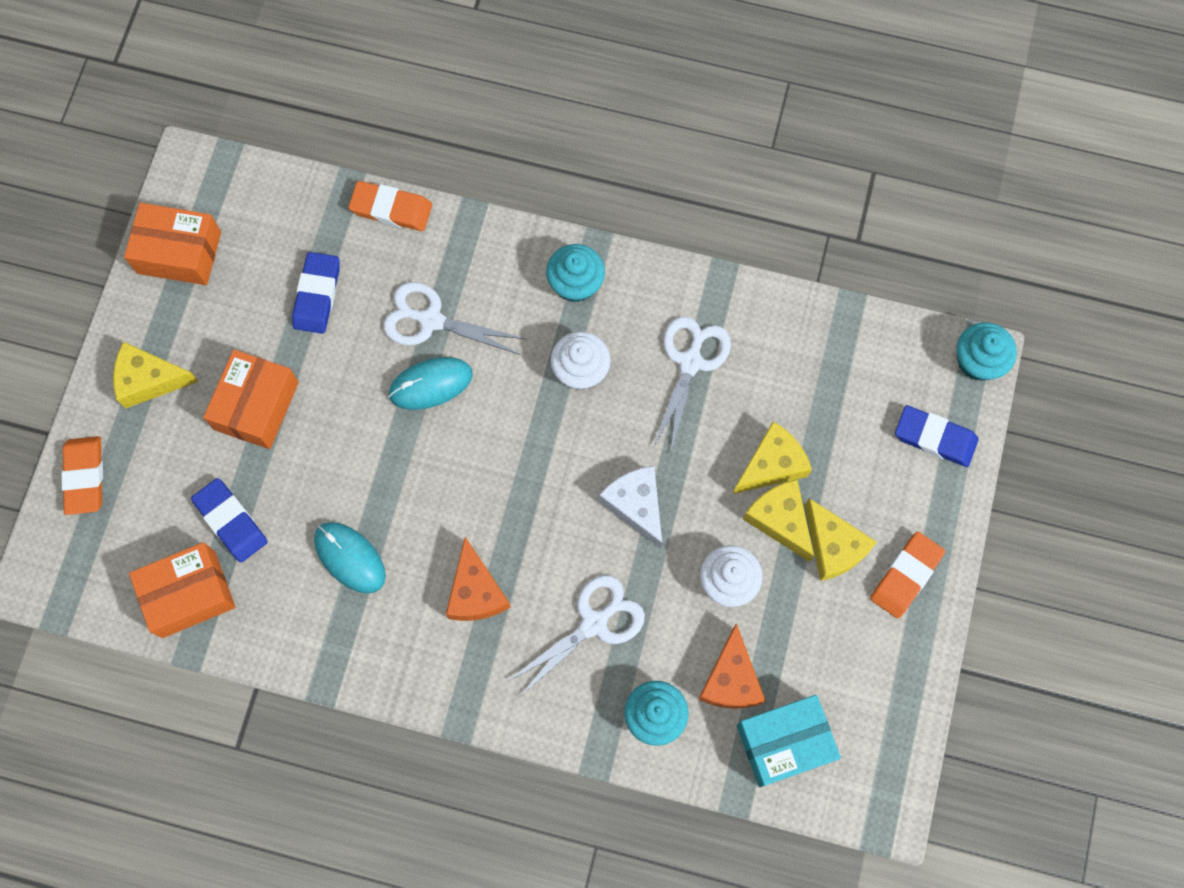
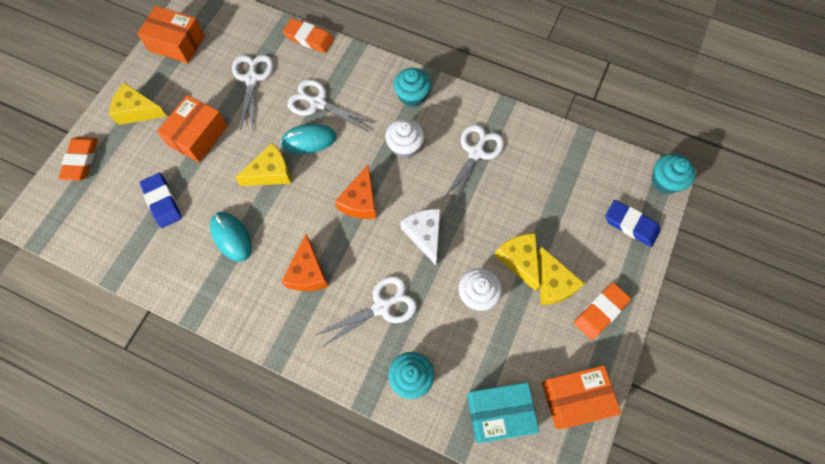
camera: 10 degrees right, 5 degrees down
(188, 594) = (123, 242): orange box -> orange box (575, 398)
(317, 295) = (252, 79): blue eraser -> white scissors
(731, 679) = (468, 361): orange cheese -> orange cheese (360, 201)
(772, 465) = (519, 224): yellow cheese -> yellow cheese (270, 173)

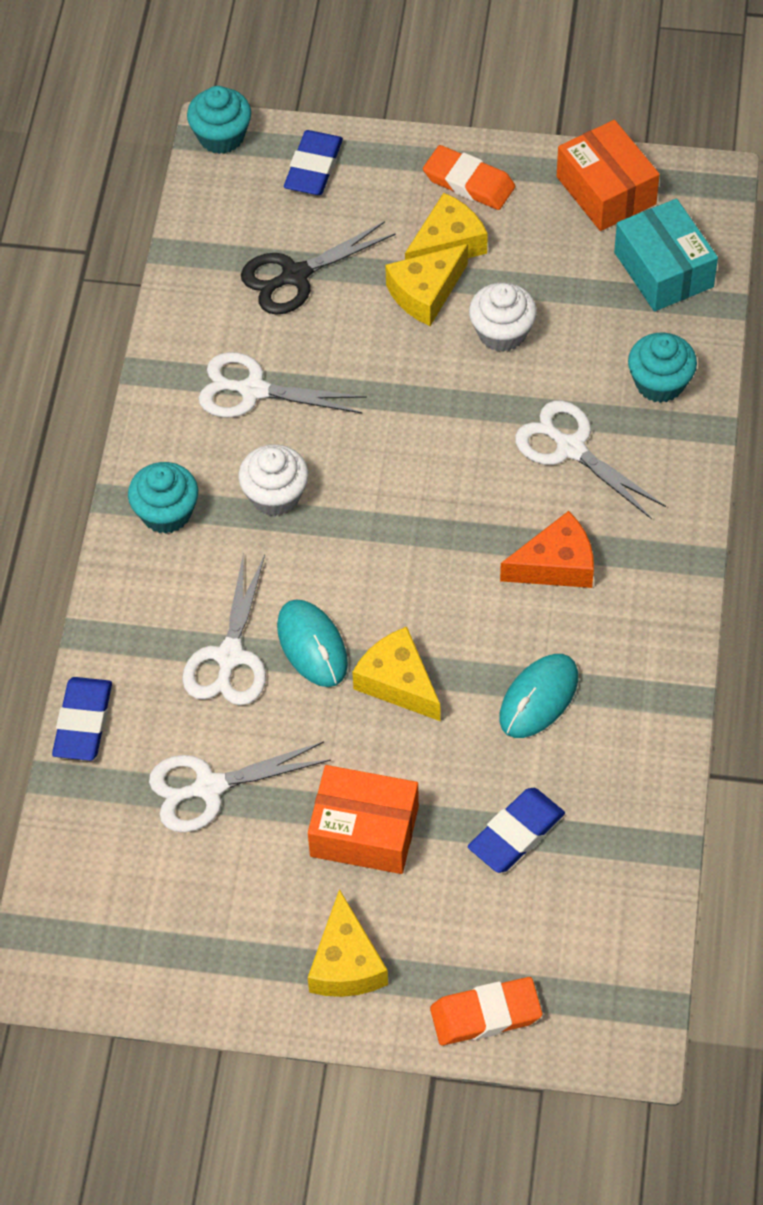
camera: 105 degrees left, 10 degrees down
(177, 43) = (164, 962): orange box -> none
(309, 38) = (83, 722): orange eraser -> blue eraser
(360, 201) = (403, 530): orange cheese -> none
(424, 235) = (430, 424): white cheese -> none
(550, 193) = (295, 276): none -> black scissors

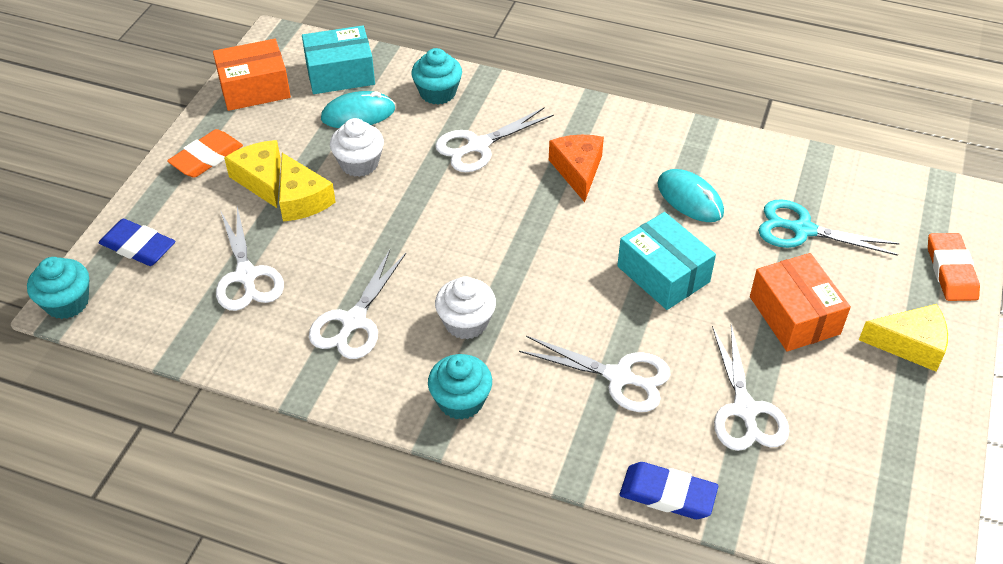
camera: 80 degrees left, 10 degrees down
(295, 276) = (246, 276): black scissors -> white scissors
(312, 645) = (619, 321): turquoise mouse -> turquoise mouse (358, 114)
(364, 831) = (794, 315): orange box -> orange box turned 45 degrees counterclockwise
(398, 682) = (663, 274): yellow cheese -> turquoise box
(516, 833) = (802, 230): blue eraser -> turquoise scissors

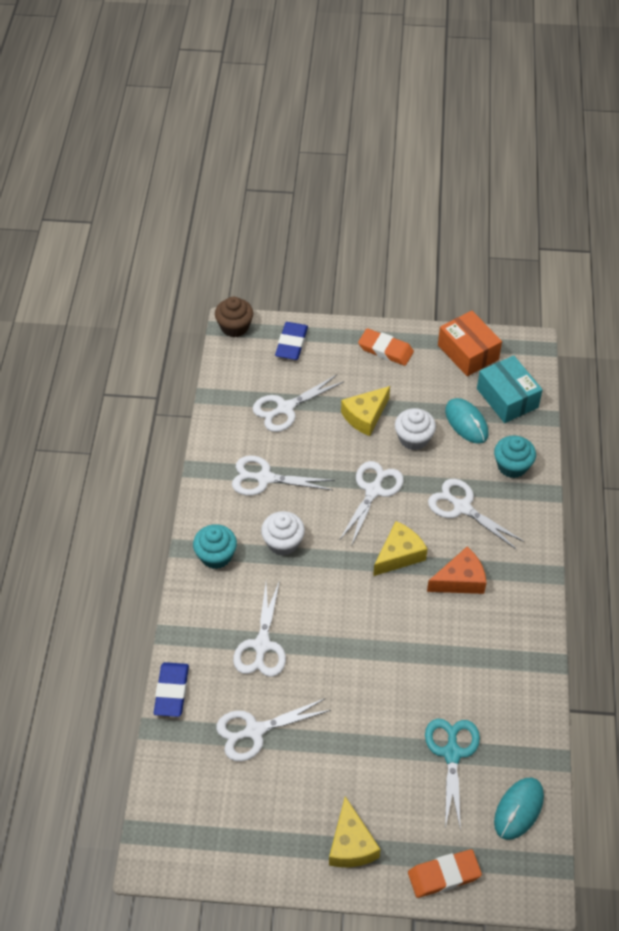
camera: 75 degrees right, 5 degrees up
(67, 303) = (234, 327): turquoise cupcake -> brown cupcake
(261, 179) = (376, 387): yellow cheese -> yellow cheese (399, 555)
(421, 217) = (373, 490): none -> white scissors
(663, 274) = (369, 658): turquoise box -> none
(690, 199) = (458, 665): turquoise mouse -> turquoise mouse (518, 809)
(794, 315) = (355, 756): orange box -> none

